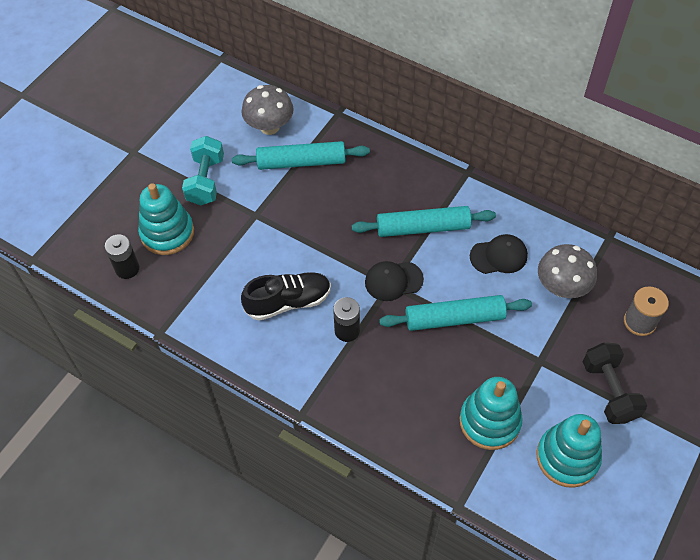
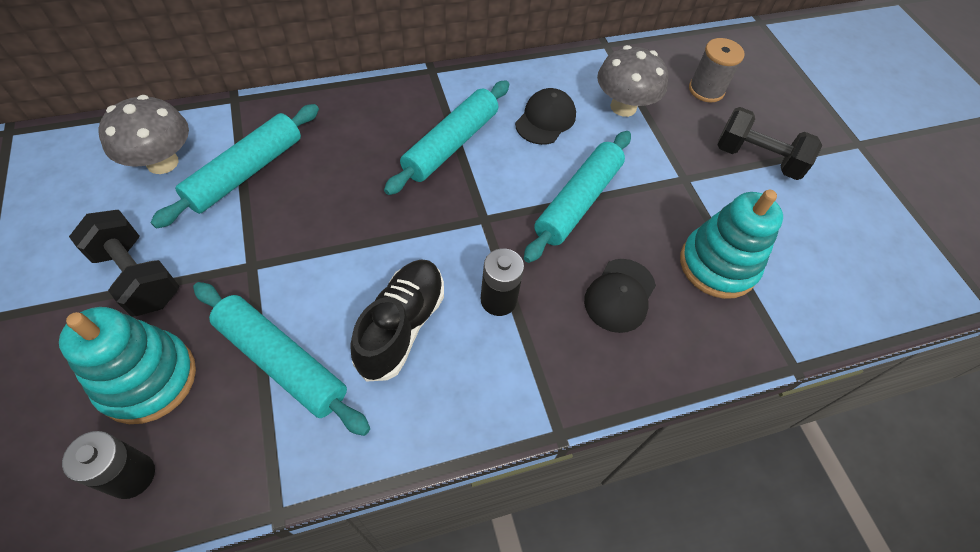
camera: 55 degrees left, 0 degrees up
(206, 181) = (138, 276): turquoise dumbbell -> black dumbbell
(223, 272) = (282, 361): none -> turquoise rolling pin
(393, 281) = (483, 213): black cap -> black cap (620, 295)
(567, 457) = (803, 238): turquoise stacking toy -> none

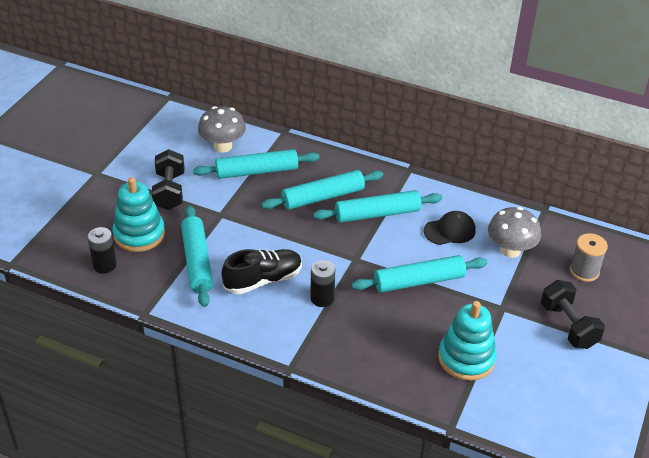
camera: 45 degrees right, 15 degrees down
(366, 159) = (323, 197): none -> turquoise rolling pin
(620, 295) = (389, 336): black cap -> none

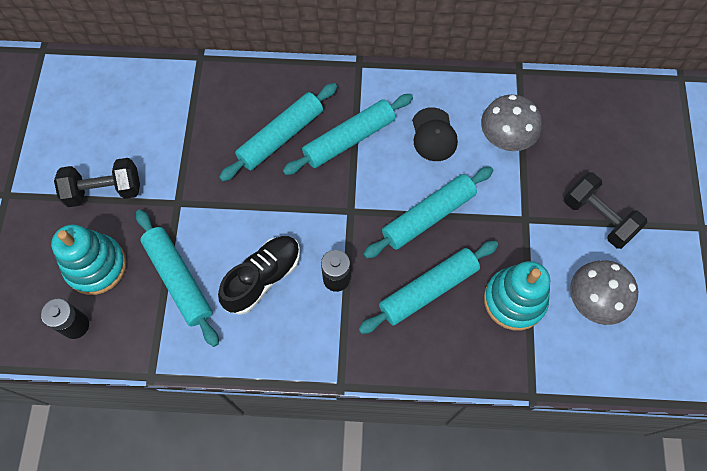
camera: 20 degrees left, 25 degrees up
(170, 191) = (104, 190): black dumbbell -> black dumbbell turned 75 degrees counterclockwise
(223, 146) = (138, 102): grey mushroom -> grey mushroom (593, 301)
(257, 171) = (192, 125): turquoise rolling pin -> turquoise rolling pin (428, 289)
(450, 230) = (434, 135): black cap -> black cap turned 120 degrees clockwise
(584, 271) = (588, 139): grey spool -> none

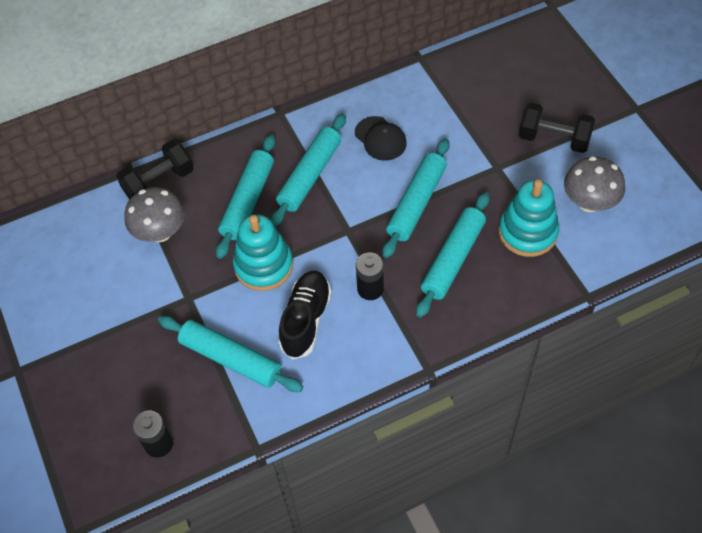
camera: 25 degrees left, 10 degrees down
(96, 266) = (146, 386): turquoise stacking toy -> turquoise stacking toy (263, 266)
(104, 190) = (112, 321): black dumbbell -> black dumbbell (159, 183)
(505, 138) = (441, 114): grey mushroom -> grey mushroom (160, 232)

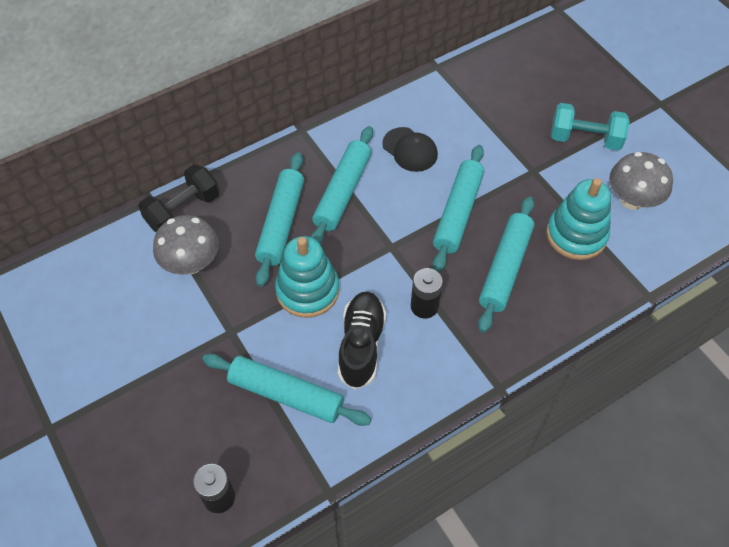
camera: 10 degrees left, 0 degrees up
(554, 139) = (585, 139): black dumbbell -> turquoise dumbbell

